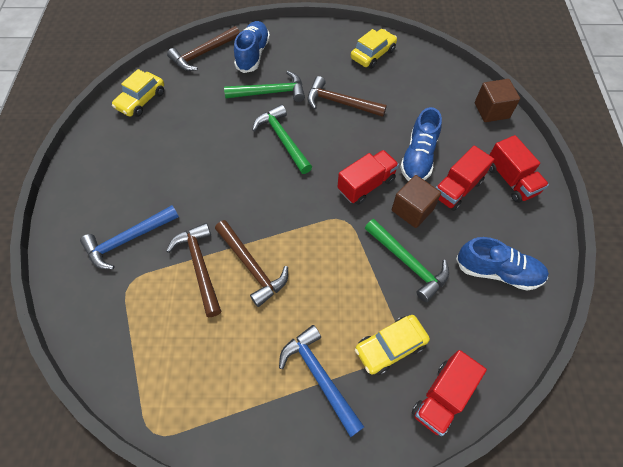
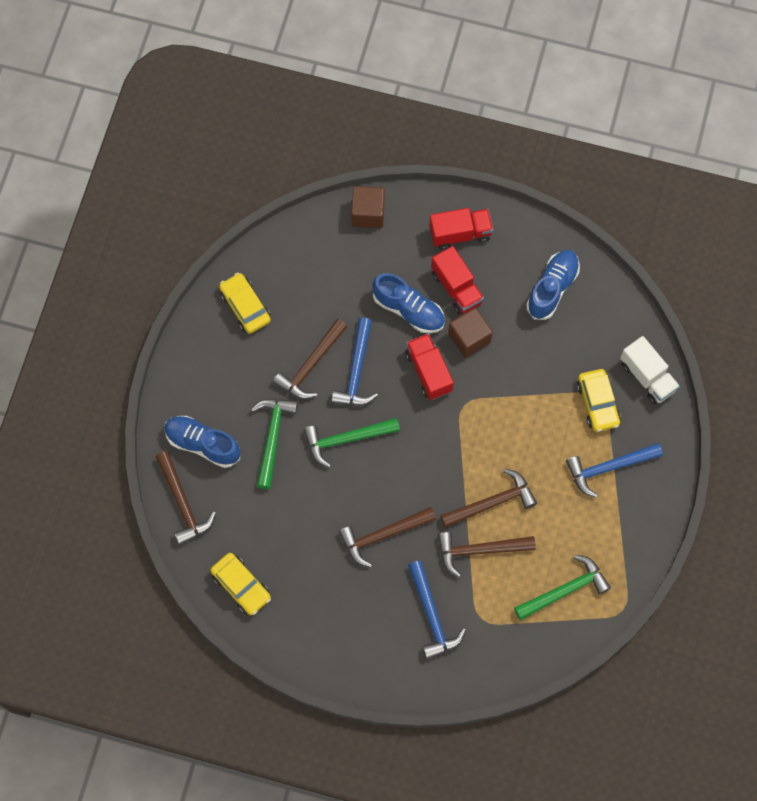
camera: 75 degrees left, 10 degrees up
(200, 184) = (382, 535): none -> brown hammer
(346, 133) = (356, 371): none -> blue hammer
(408, 263) = (524, 362): green hammer -> green hammer (565, 590)
(442, 397) = (647, 377): red truck -> white truck

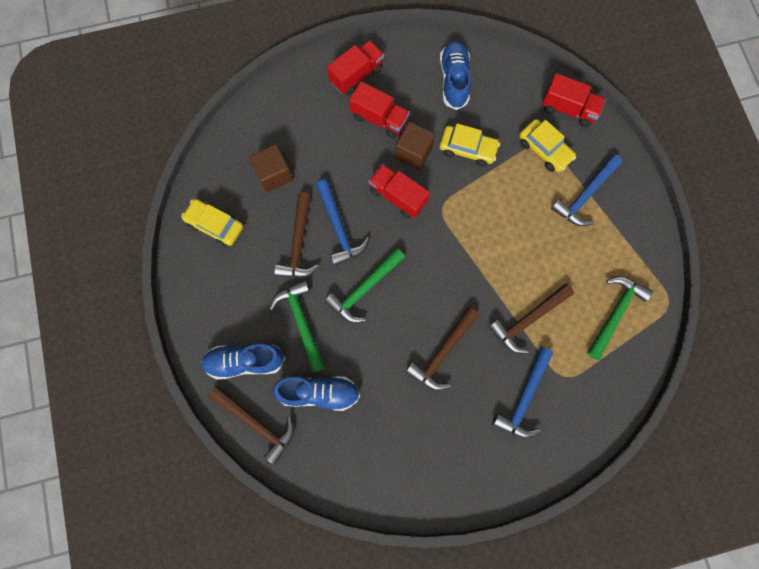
camera: 30 degrees left, 5 degrees up
(241, 586) = (349, 468): yellow car -> yellow car (467, 149)
(368, 213) = (273, 97): brown cube -> brown cube (273, 174)
(408, 310) = (352, 156): blue shoe -> blue shoe (319, 393)
(432, 616) = (524, 398): blue hammer -> blue hammer turned 75 degrees clockwise
(492, 502) = (513, 274): brown hammer -> none
(647, 377) = (568, 109): white truck -> red truck

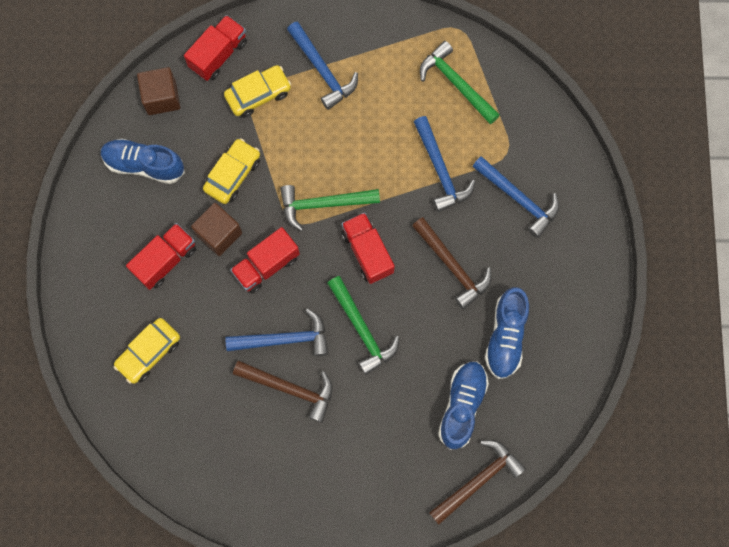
camera: 75 degrees left, 0 degrees up
(215, 225) = (240, 479): yellow car -> yellow car (149, 352)
(245, 361) = (408, 478): blue shoe -> blue shoe (505, 336)
(273, 174) = (198, 397): brown cube -> brown cube (162, 97)
(301, 322) = (380, 406): green hammer -> green hammer (323, 204)
(356, 75) = (102, 272): red truck -> red truck (367, 252)
(528, 320) = (440, 170): brown hammer -> blue hammer

